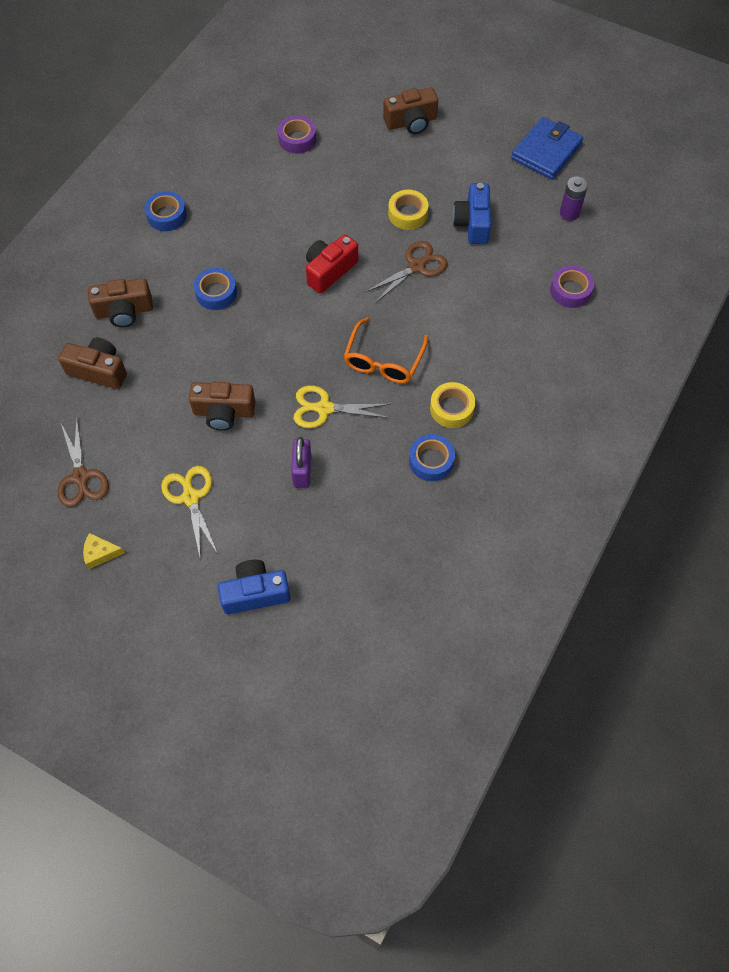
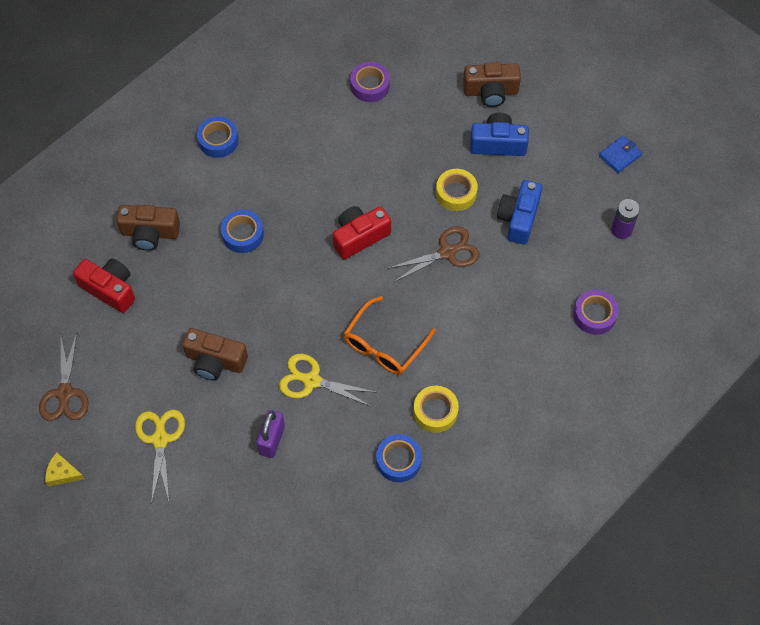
camera: 15 degrees right, 0 degrees up
(98, 371) = (110, 289): brown camera -> red camera
(255, 593) = (193, 550): blue camera -> blue camera (498, 144)
(546, 151) = (620, 155): blue wallet -> blue wallet, size x0.54

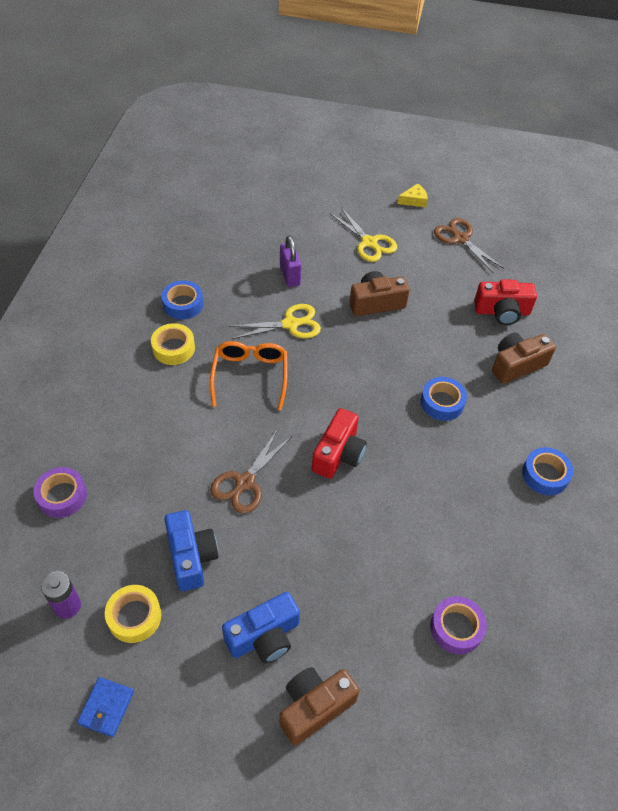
camera: 145 degrees right, 10 degrees down
(456, 193) = (274, 549): yellow tape -> yellow tape (134, 616)

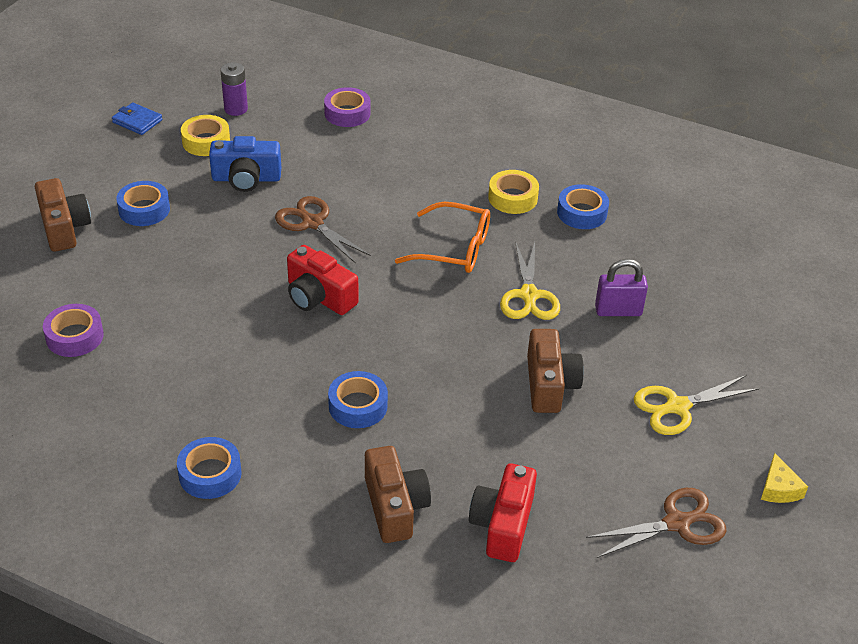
camera: 105 degrees right, 10 degrees down
(264, 637) = (144, 209): blue camera -> blue tape

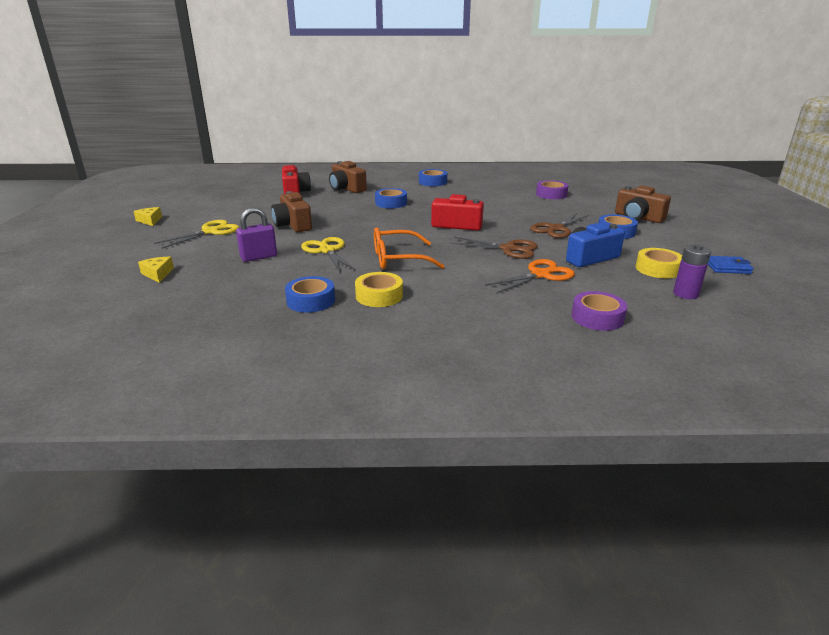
camera: 155 degrees right, 15 degrees down
(330, 173) = (540, 275): none -> orange scissors
(677, 523) = (209, 205): brown scissors -> brown scissors (556, 229)
(742, 316) = (158, 274): none -> yellow cheese

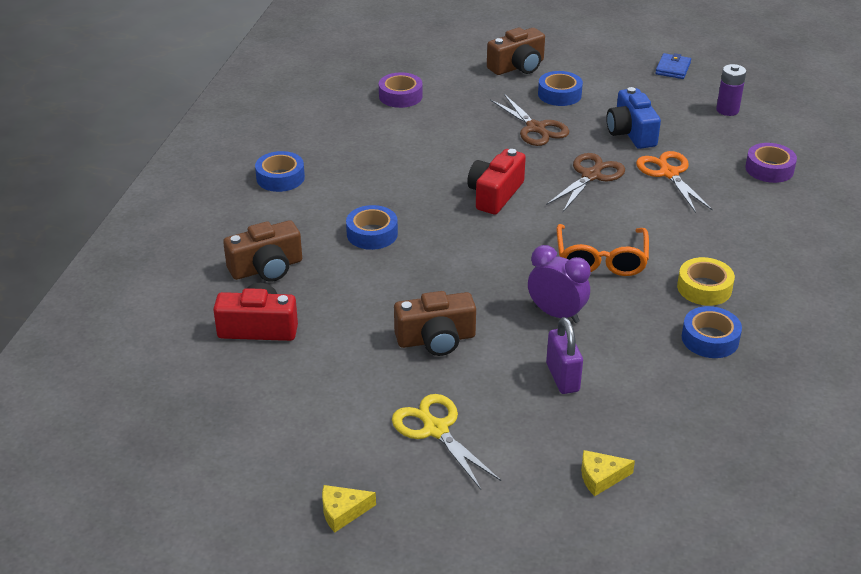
camera: 75 degrees left, 10 degrees up
(327, 251) = (556, 314): yellow scissors -> purple clock
(658, 269) = (669, 104): yellow tape -> none

